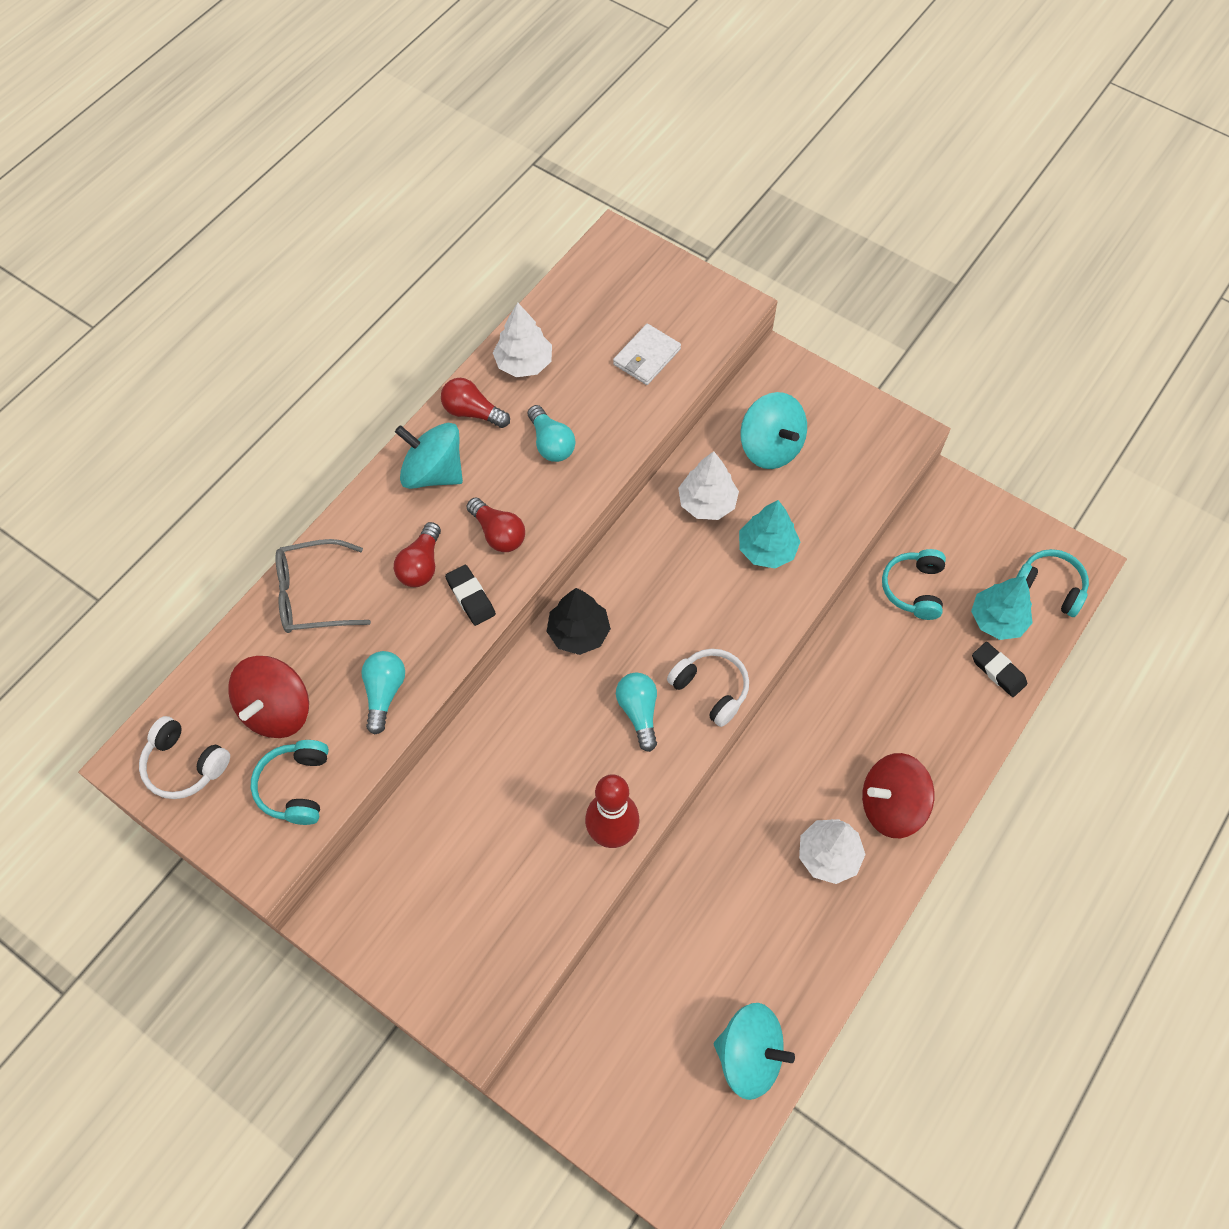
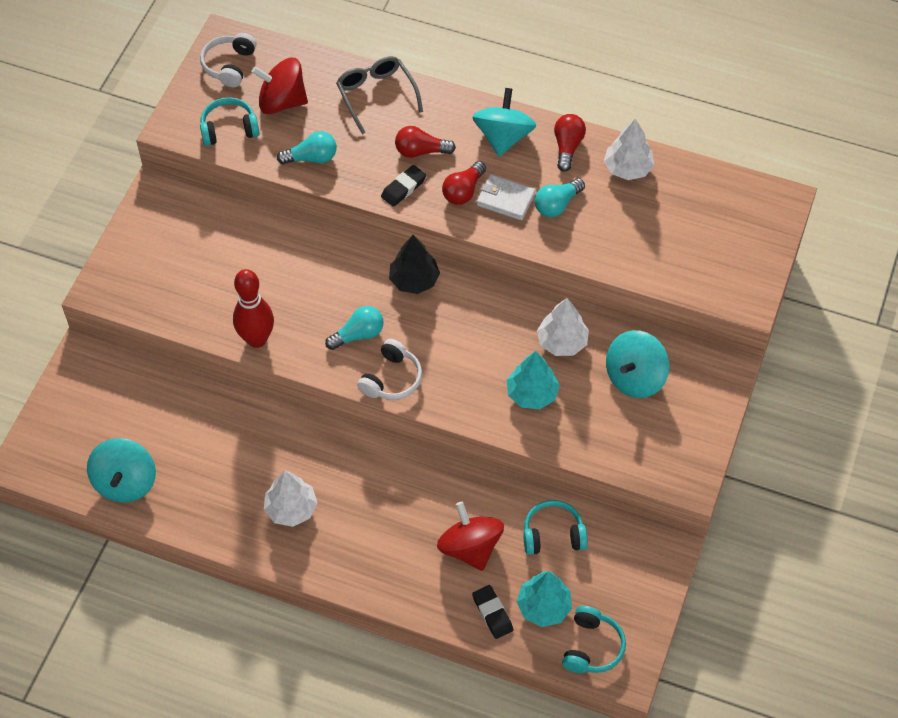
camera: 75 degrees right, 5 degrees down
(646, 357) = (667, 250): white wallet -> white wallet (505, 199)
(891, 805) = (345, 547): red spinning top -> red spinning top (470, 547)
(998, 671) = (492, 613): black eraser -> black eraser turned 60 degrees counterclockwise

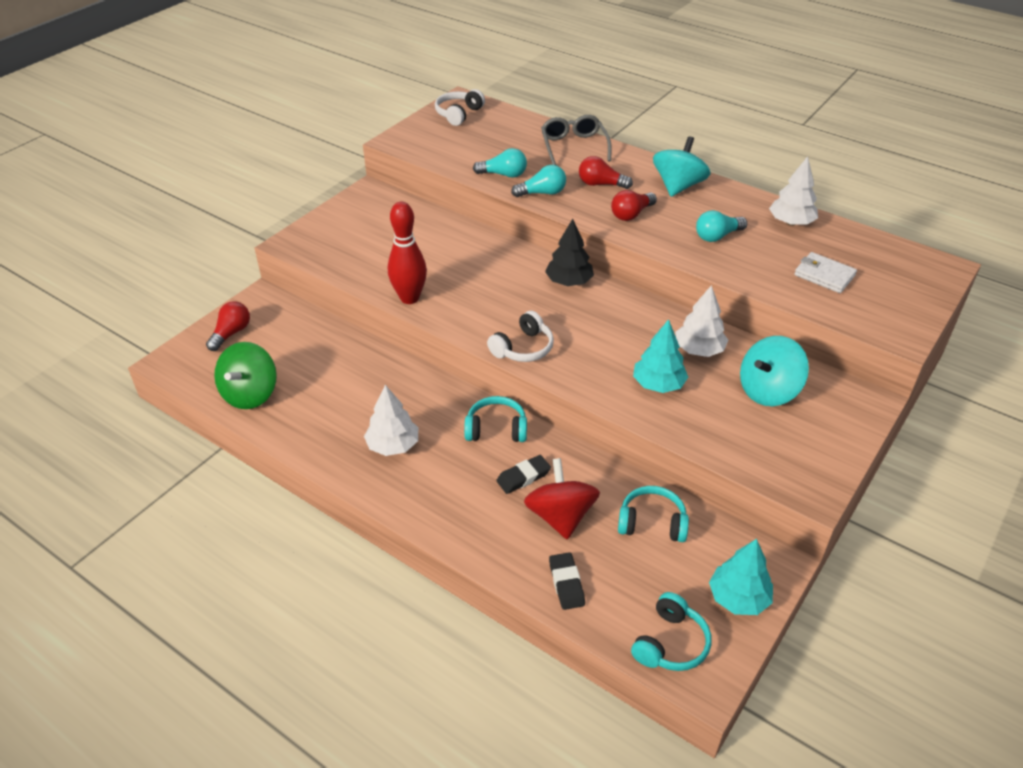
camera: 15 degrees right, 15 degrees down
(125, 482) = (250, 394): turquoise spinning top -> green spinning top
(229, 129) = (441, 148): turquoise headphones -> turquoise headphones (496, 429)
(282, 102) = (492, 139): red spinning top -> none
(358, 335) = (503, 311): turquoise light bulb -> turquoise light bulb (542, 193)
(403, 188) = (577, 204): black eraser -> black eraser (523, 477)
(505, 199) = (669, 225): white wallet -> white wallet (824, 275)
(543, 607) = (625, 589): turquoise tree -> turquoise tree (738, 598)
(567, 147) = (736, 201): red light bulb -> red light bulb (231, 333)

